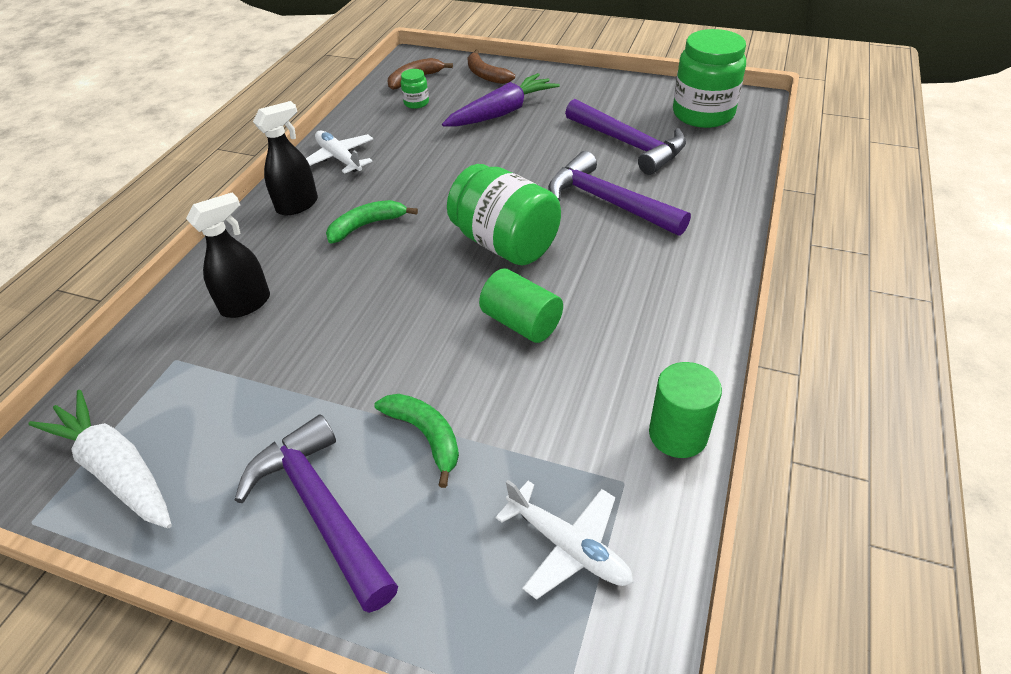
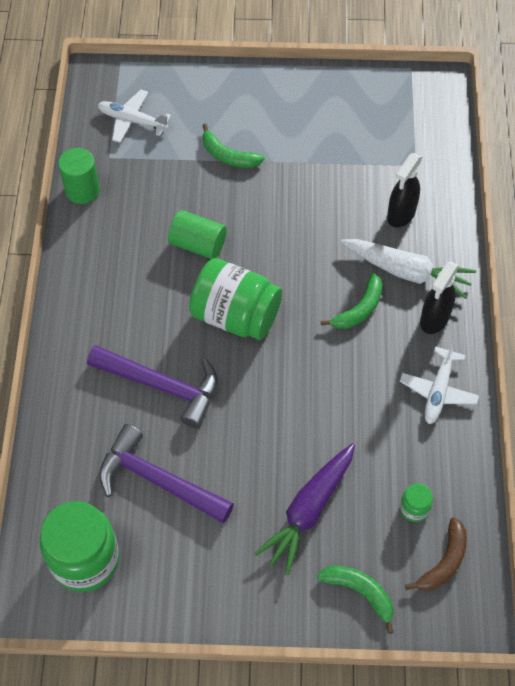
camera: 160 degrees right, 15 degrees up
(116, 469) = (390, 99): white carrot -> white carrot (407, 272)
(322, 509) = (265, 107): purple hammer -> none
(339, 159) = (438, 390): white plane -> white plane turned 75 degrees clockwise
(486, 75) = (360, 592): brown banana -> green banana

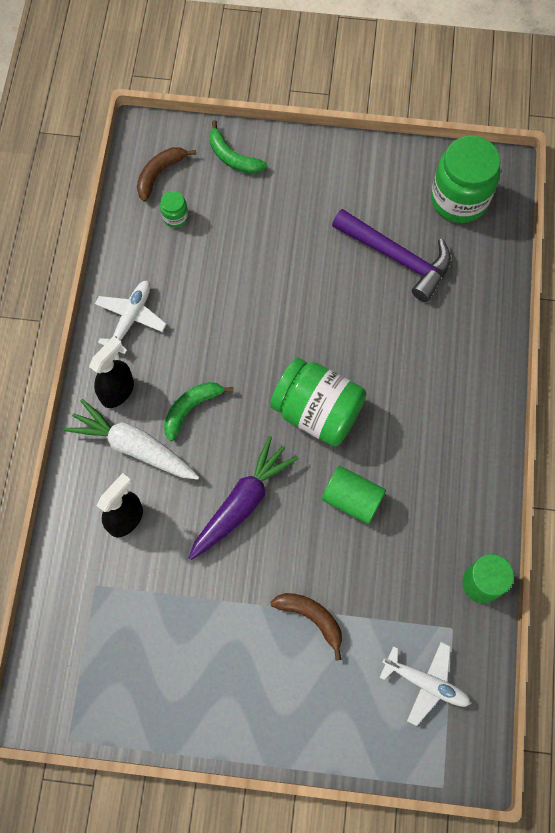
camera: 175 degrees left, 10 degrees up
(162, 386) = (393, 344): purple hammer -> none
(228, 156) = (311, 618): green banana -> brown banana
(308, 510) = (266, 222): purple carrot -> purple carrot (242, 503)

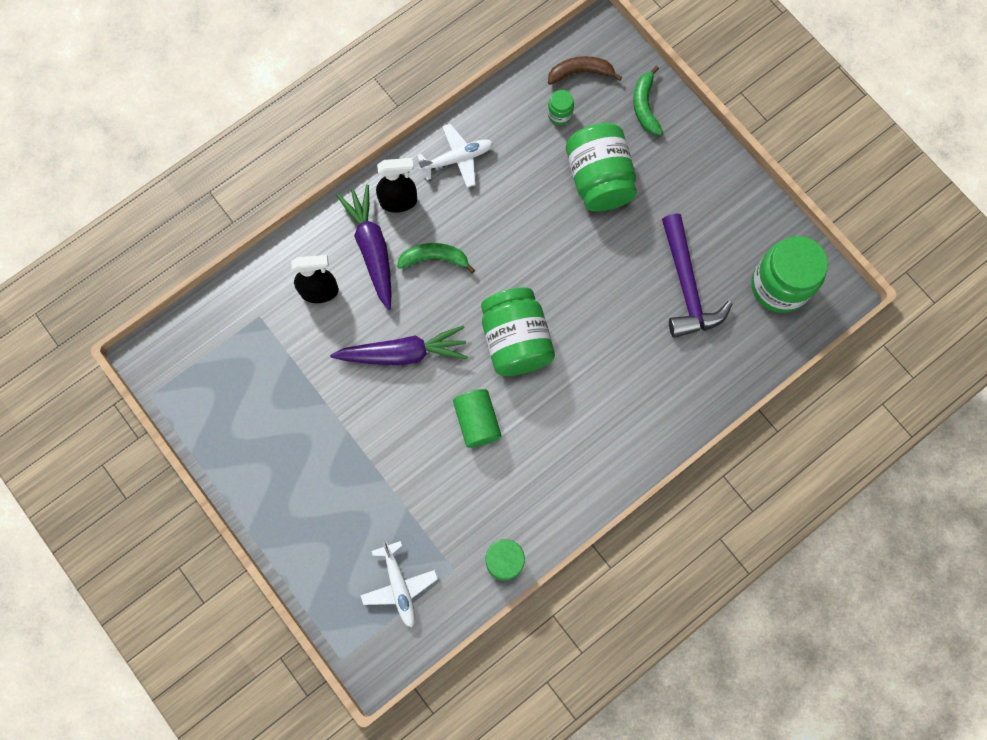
camera: 45 degrees right, 5 degrees up
(134, 447) = (372, 249): white carrot -> purple carrot
(254, 238) = (599, 179): none -> green jar
(311, 618) = (370, 471): brown banana -> none

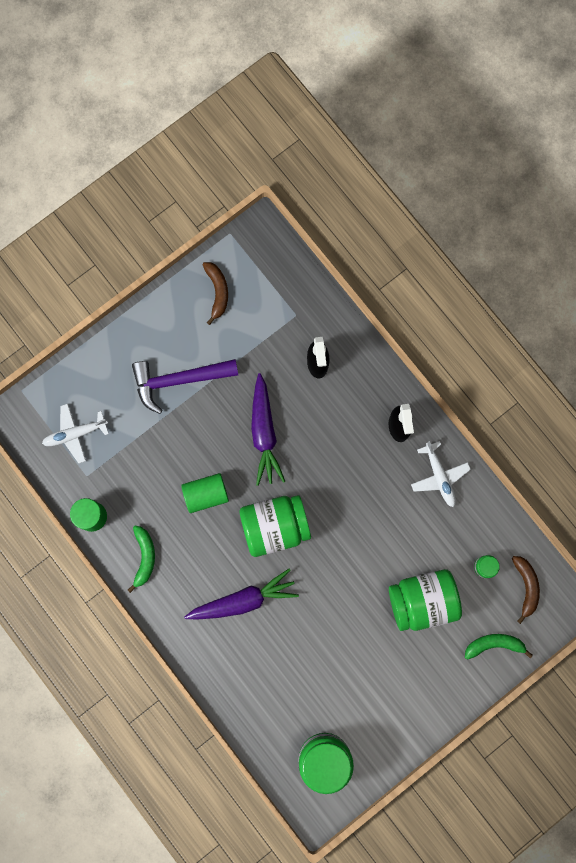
camera: 90 degrees right, 5 degrees up
(224, 410) = (217, 292): none -> brown banana
(372, 249) = (355, 405): purple carrot -> purple carrot (243, 600)
(434, 258) = (347, 457): green banana -> green banana (144, 557)
(686, 286) = (323, 675): purple hammer -> purple hammer (179, 380)

